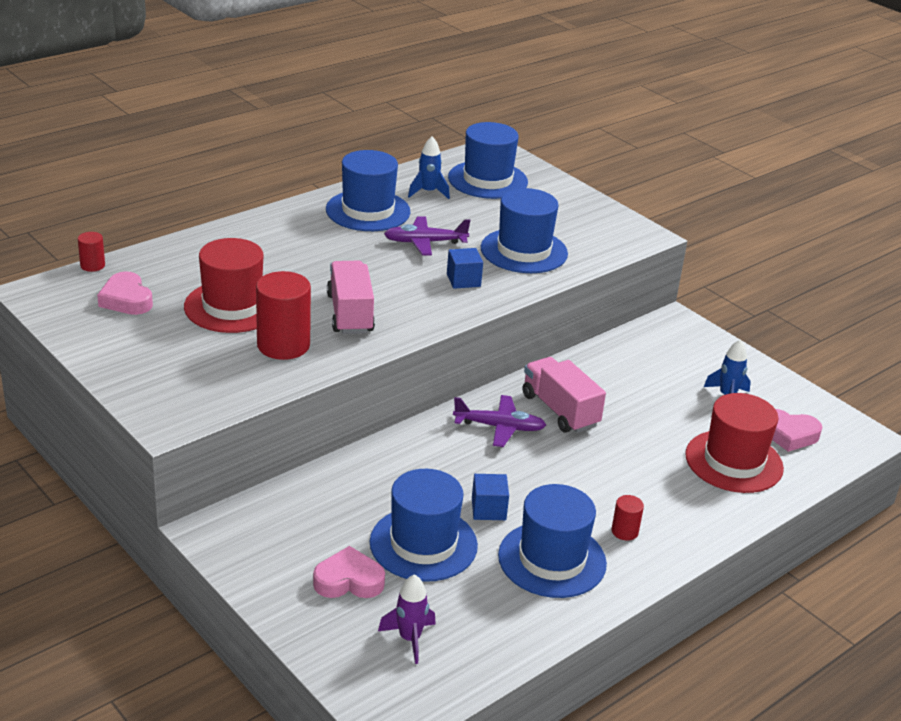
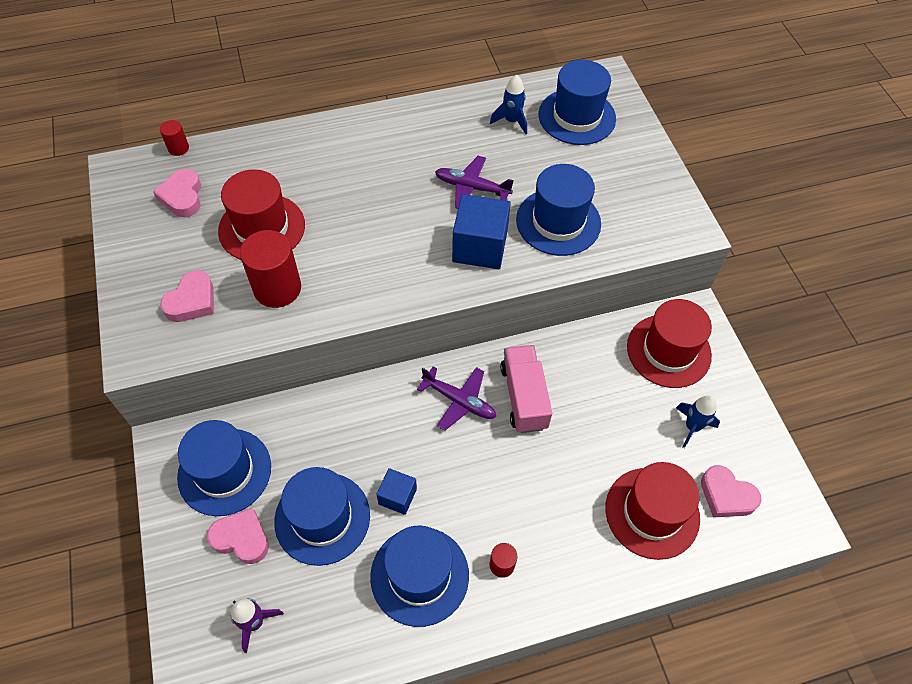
camera: 25 degrees right, 25 degrees up
(199, 371) = (192, 301): none -> pink heart
(350, 314) = (355, 264): pink truck -> none
(368, 211) = (443, 133): blue hat -> blue hat (224, 471)
(463, 280) = (480, 247): blue cube -> blue cube, size x1.76
(670, 350) = (668, 351): none -> red hat

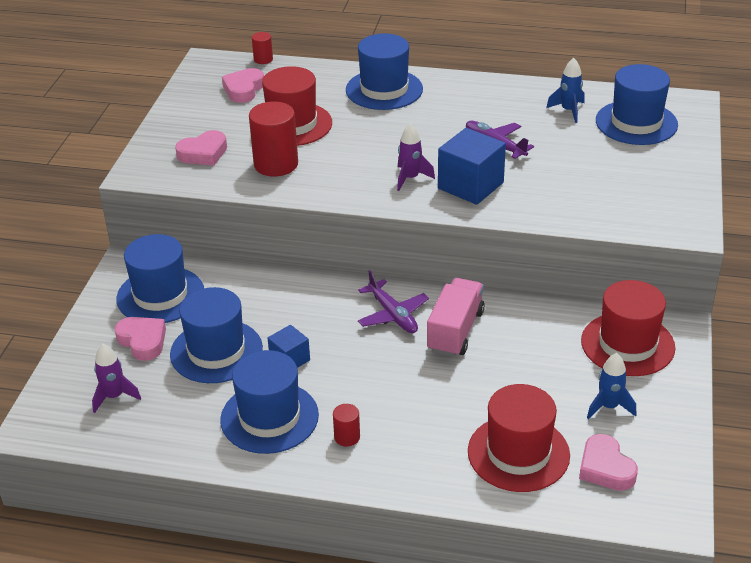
camera: 30 degrees right, 20 degrees down
(419, 258) = (410, 178): none -> purple rocket
(558, 222) = (558, 189): blue hat -> blue hat (384, 89)

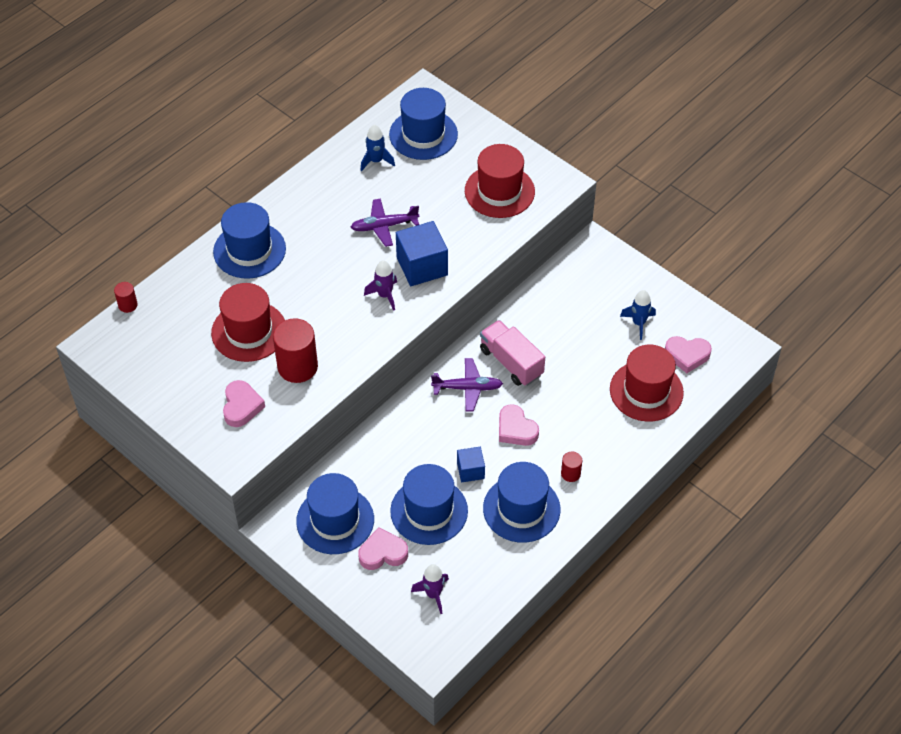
camera: 60 degrees left, 15 degrees up
(244, 89) = (166, 339): pink heart -> pink heart (516, 429)
(627, 344) = (591, 280): red hat -> red hat (499, 191)

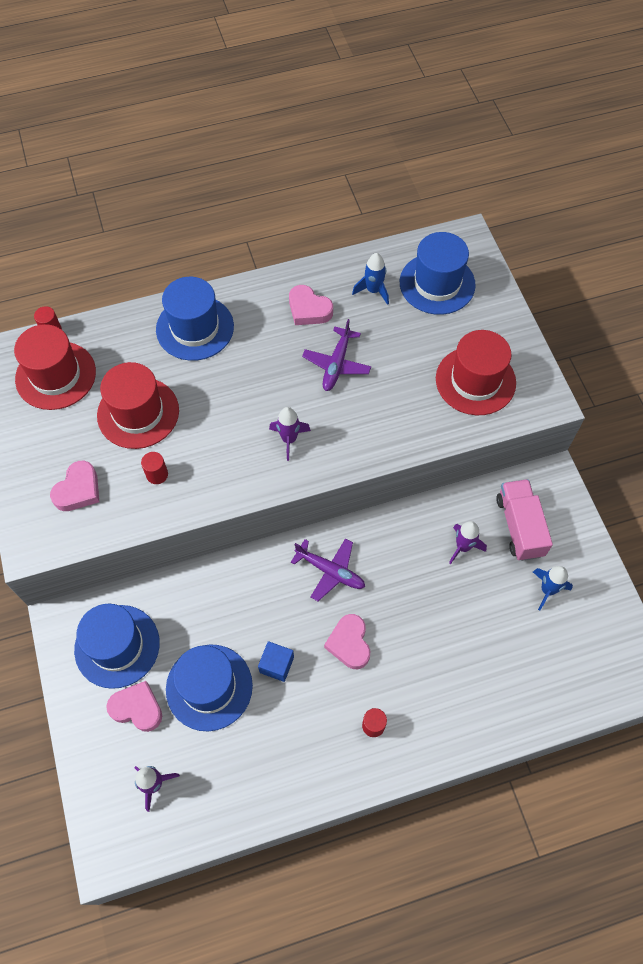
camera: 30 degrees right, 10 degrees up
(297, 367) = (157, 474): red cylinder -> red cylinder, size x0.49
(384, 226) = (337, 364): purple plane -> purple plane turned 90 degrees counterclockwise
(422, 266) = (345, 426): blue cube -> none
(511, 362) = (390, 565): pink truck -> pink truck (519, 526)
(521, 509) = (299, 737): blue hat -> none
(557, 324) = (463, 547): none -> purple rocket
(646, 391) = (509, 673): red hat -> red hat (56, 375)
(687, 355) = (577, 655): pink heart -> pink heart (309, 309)

